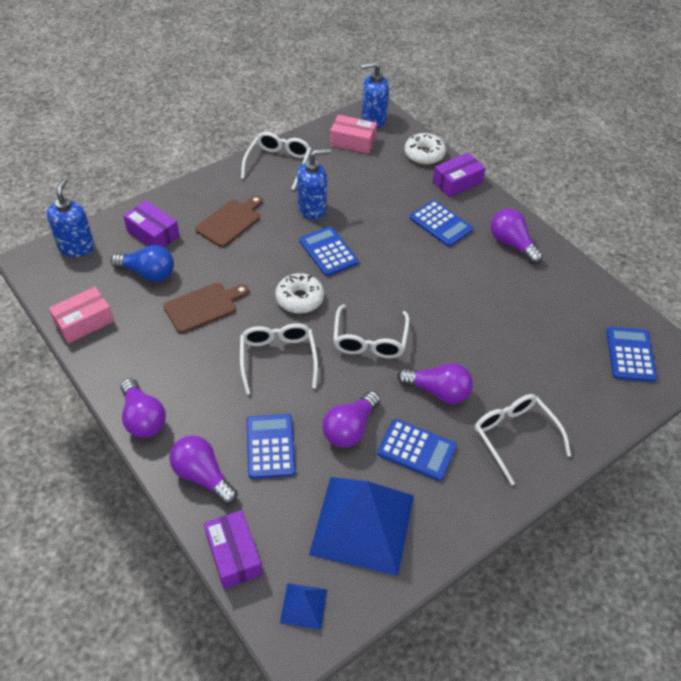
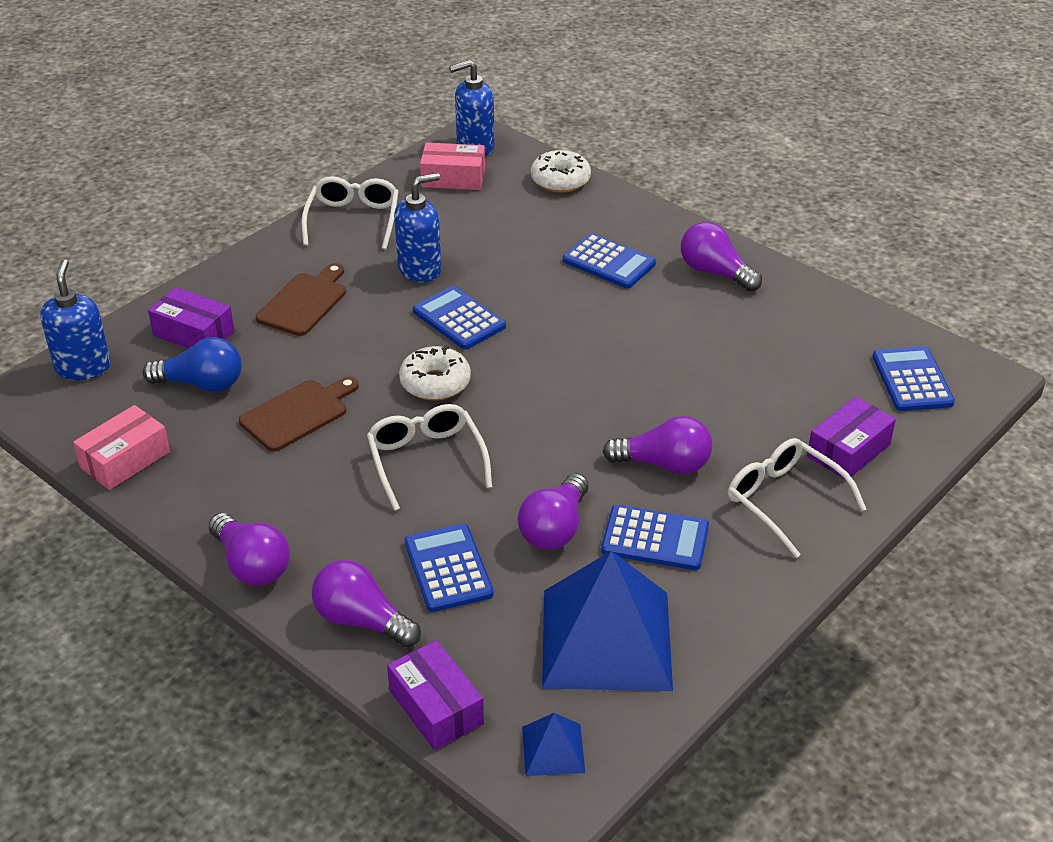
camera: 10 degrees left, 10 degrees down
(370, 340) = (550, 418): white glasses -> none
(457, 182) = (617, 208): purple box -> purple box (848, 450)

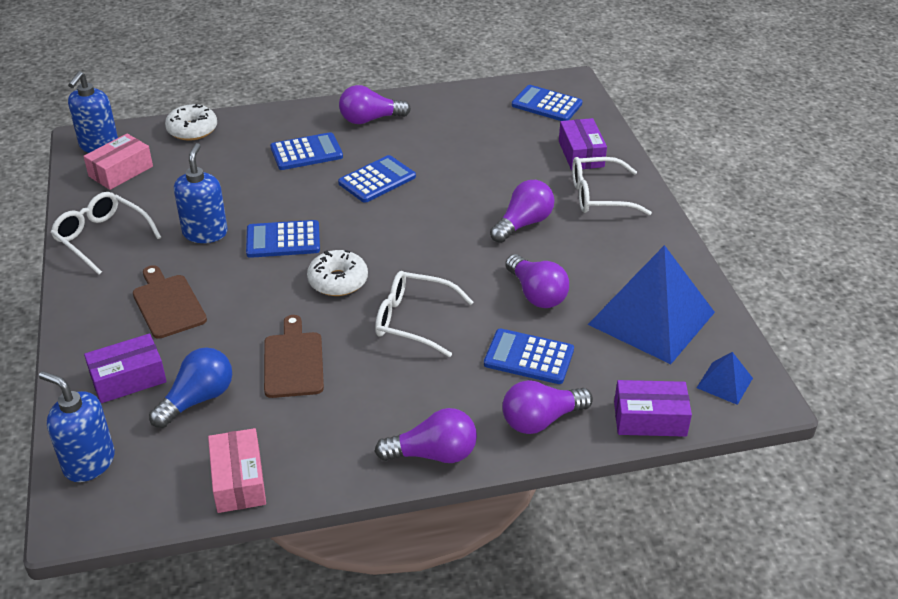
camera: 55 degrees left, 0 degrees up
(655, 539) = (584, 258): blue calculator -> blue calculator (377, 180)

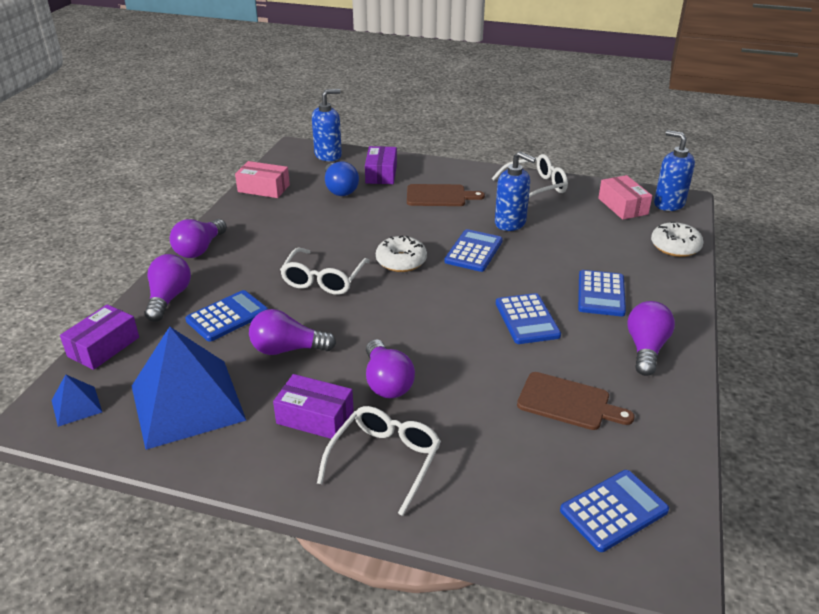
camera: 120 degrees right, 5 degrees down
(293, 361) = (336, 224): brown cutting board -> brown cutting board (568, 402)
(413, 320) = (323, 279): white glasses -> white glasses turned 150 degrees clockwise
(581, 154) = (477, 487): purple box -> purple box (315, 417)

